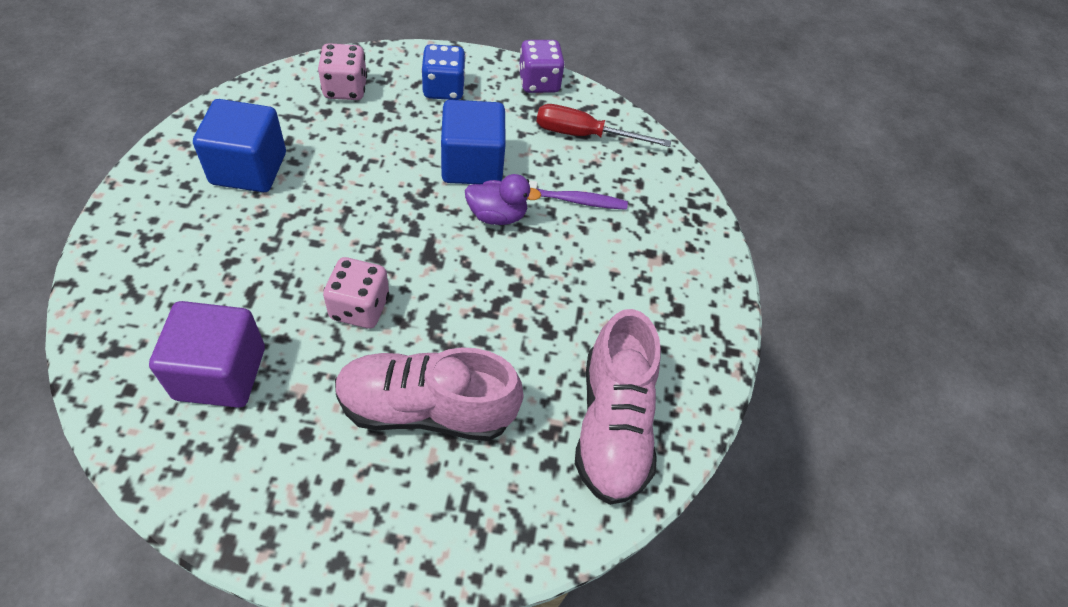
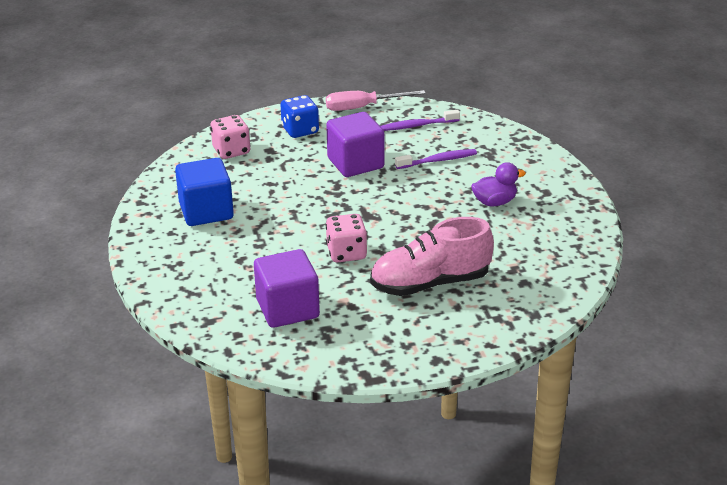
camera: 15 degrees left, 20 degrees down
(472, 164) = (355, 163): blue cube -> purple cube
(497, 215) = (395, 183): purple duck -> purple duck (494, 202)
(539, 83) = (363, 107): purple dice -> pink screwdriver
(584, 135) = (417, 125): red screwdriver -> purple toothbrush
(612, 425) = (547, 254): pink shoe -> none

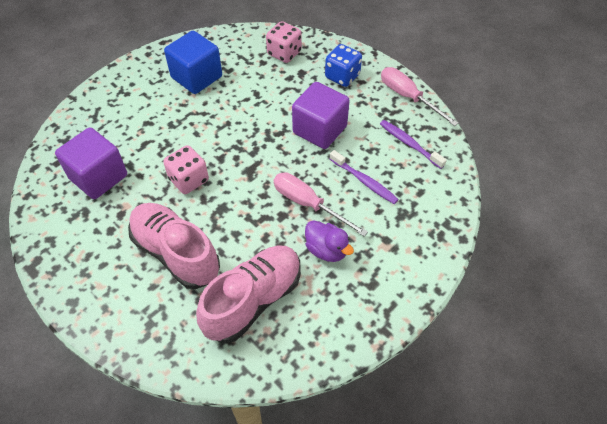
camera: 60 degrees right, 20 degrees up
(437, 196) = (308, 204): none -> pink screwdriver
(516, 254) = (253, 300): none -> pink shoe

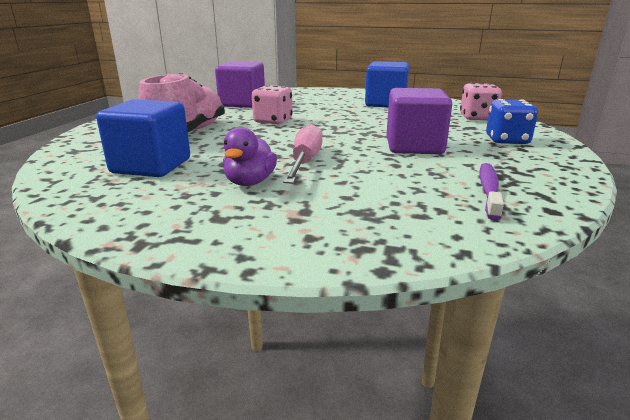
camera: 60 degrees right, 30 degrees down
(253, 300) = (151, 166): pink shoe -> blue cube
(364, 181) = (380, 179): purple toothbrush -> none
(408, 97) = (562, 174): pink screwdriver -> none

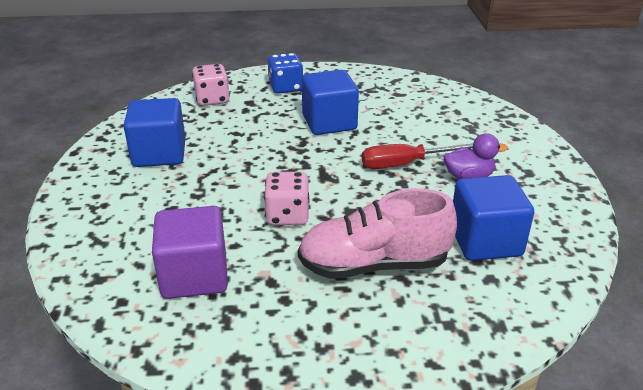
camera: 110 degrees left, 10 degrees up
(305, 162) = (406, 164): pink screwdriver -> red screwdriver
(414, 146) = (329, 122): purple cube -> blue cube
(489, 190) = (402, 94): purple toothbrush -> none

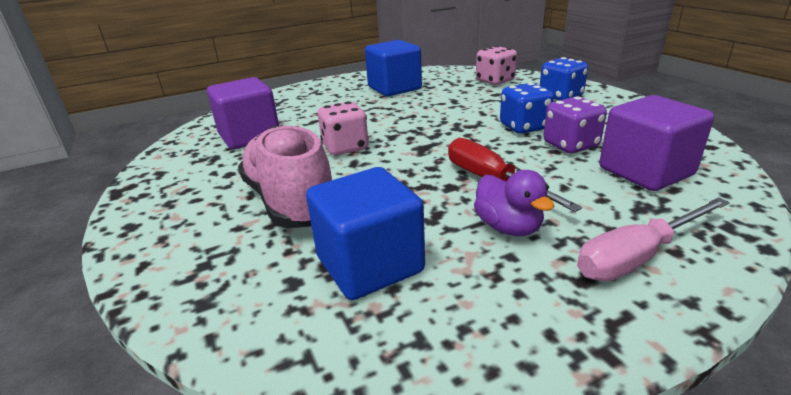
camera: 70 degrees right, 5 degrees down
(329, 122) = (524, 127): blue cube -> blue dice
(376, 117) = (570, 145): none -> purple dice
(432, 110) = (645, 171): none -> purple cube
(516, 149) = (638, 256): none -> pink screwdriver

